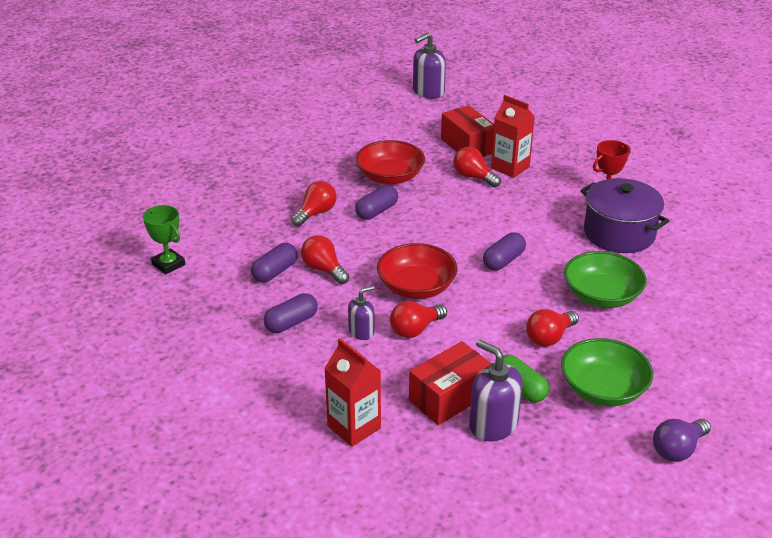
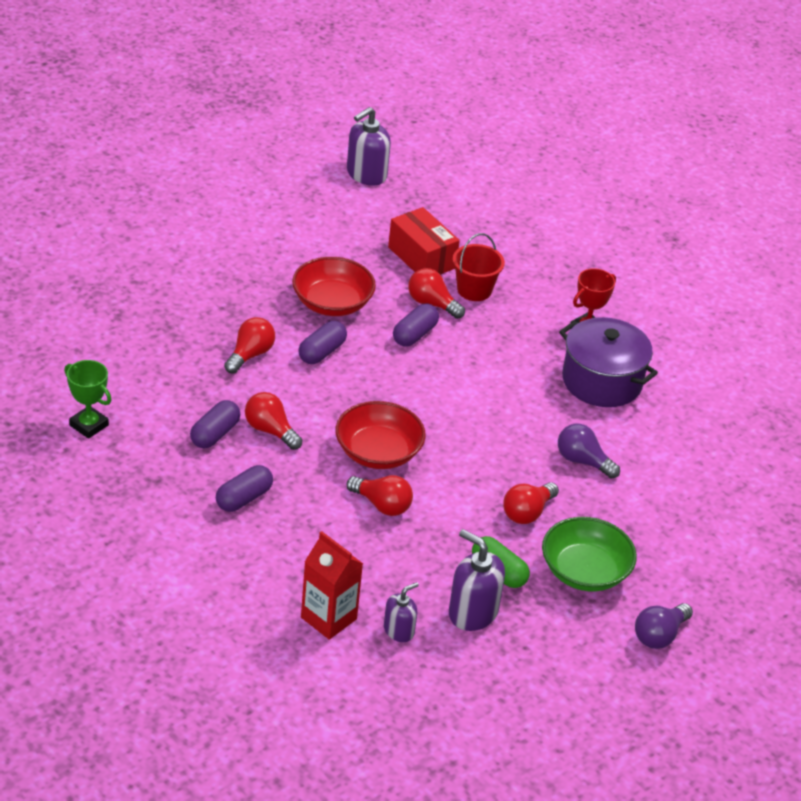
camera: 10 degrees left, 5 degrees up
(361, 331) = (323, 508): purple soap dispenser -> purple soap dispenser (399, 630)
(415, 329) = (382, 505): red light bulb -> red light bulb turned 105 degrees counterclockwise
(449, 397) = (425, 583): red box -> none
(503, 261) = (473, 418): purple capsule -> purple capsule (414, 334)
(510, 167) = (474, 290): red carton -> red bucket
(601, 296) = (582, 461): green bowl -> purple light bulb

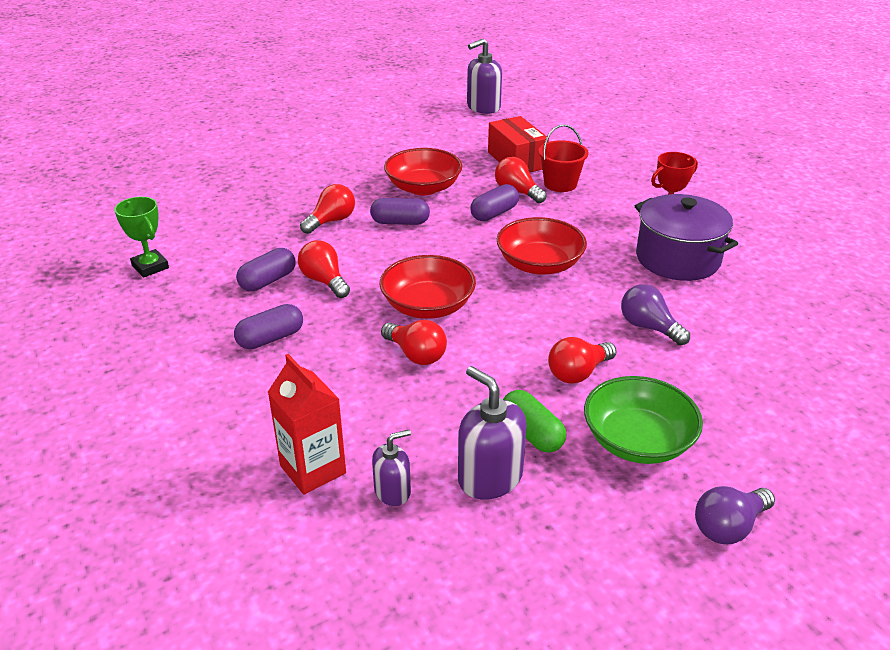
camera: 15 degrees right, 5 degrees down
(322, 352) = (400, 222): purple capsule -> purple capsule turned 45 degrees clockwise
(472, 397) = (539, 264): none -> red bowl

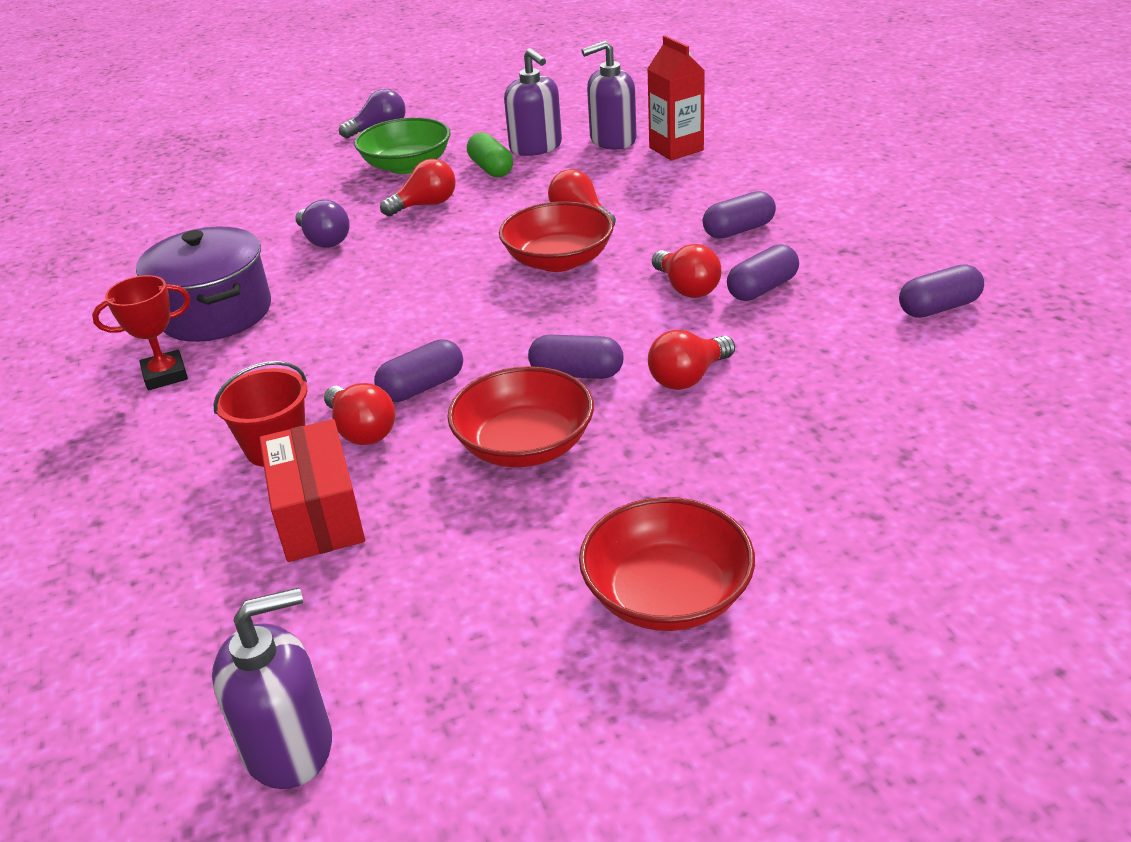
camera: 170 degrees left, 0 degrees up
(150, 267) = (938, 308): green trophy -> purple capsule
(392, 491) = (612, 140): purple soap dispenser -> purple soap dispenser, size x1.66
(539, 264) = (399, 307): red bowl -> red bowl (667, 594)

